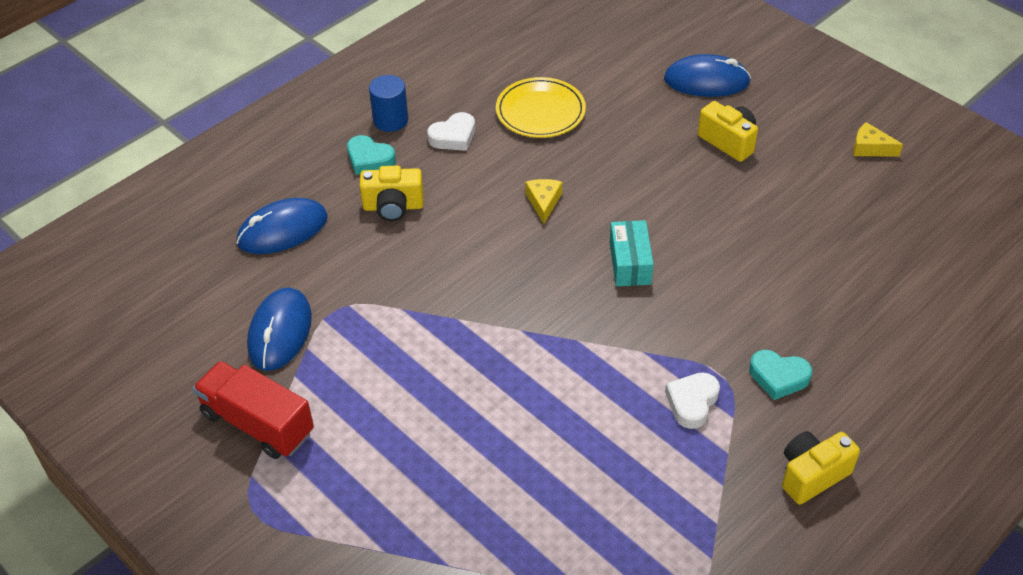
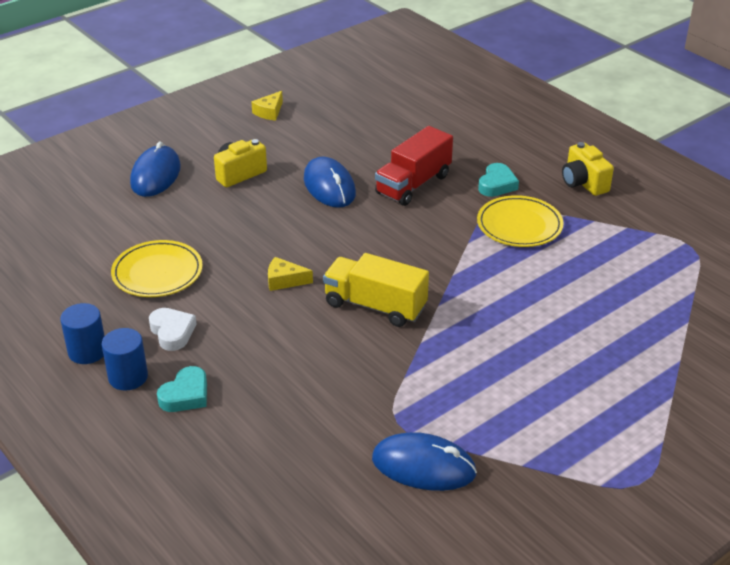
camera: 85 degrees left, 10 degrees down
(257, 423) = (539, 482): red truck -> red truck (413, 184)
(282, 230) = (277, 466): blue mouse -> blue mouse (329, 186)
(393, 207) = (263, 379): yellow camera -> none
(422, 89) = (87, 351): none -> blue cylinder
(512, 277) = (375, 306): none -> yellow truck
(630, 263) = (370, 239): turquoise box -> none
(692, 402) = (519, 225): white heart -> yellow plate

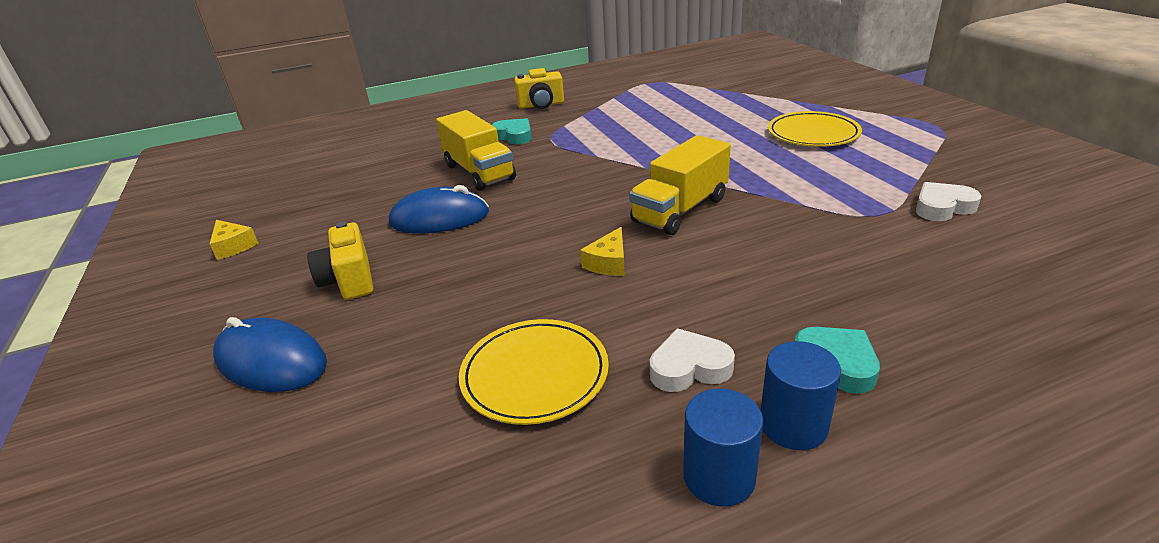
camera: 70 degrees left, 5 degrees down
(413, 184) = (479, 172): red truck -> yellow truck
(423, 466) = (942, 207): blue mouse -> white heart
(519, 225) = (584, 133): yellow plate -> yellow plate (813, 134)

